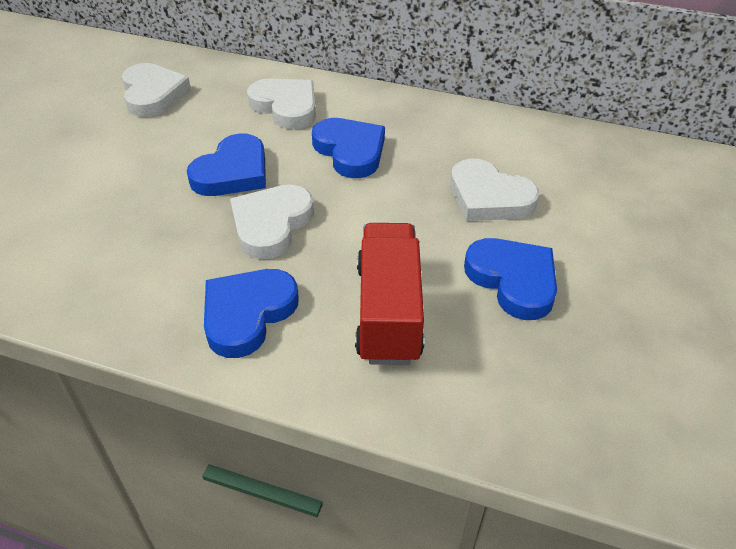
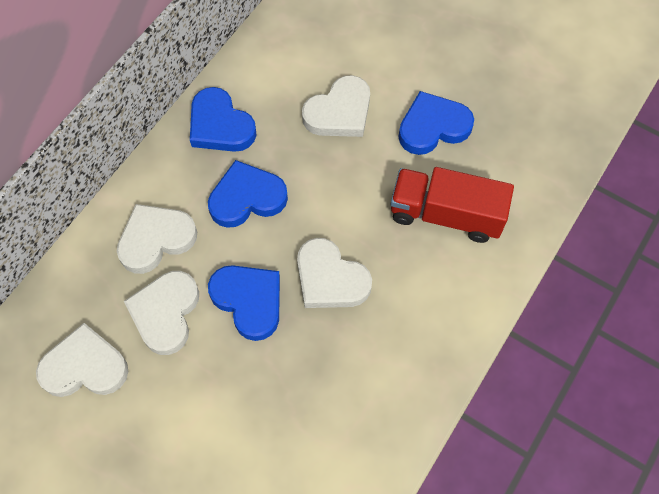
camera: 75 degrees left, 20 degrees up
(210, 126) = (165, 313): none -> white heart
(247, 314) = (428, 310): blue heart -> blue heart (220, 125)

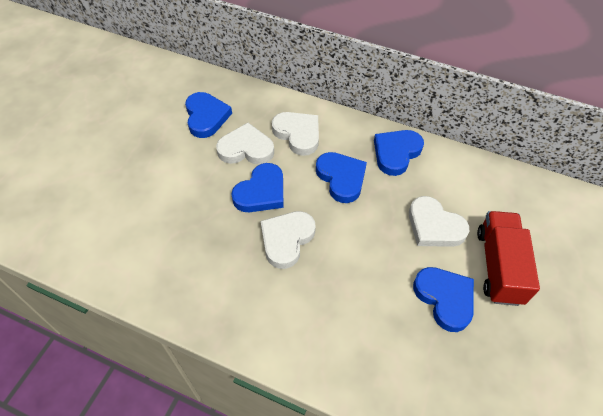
camera: 80 degrees right, 10 degrees down
(85, 367) = (206, 117): white heart -> blue heart
(446, 214) = (361, 318): red truck -> red truck (498, 266)

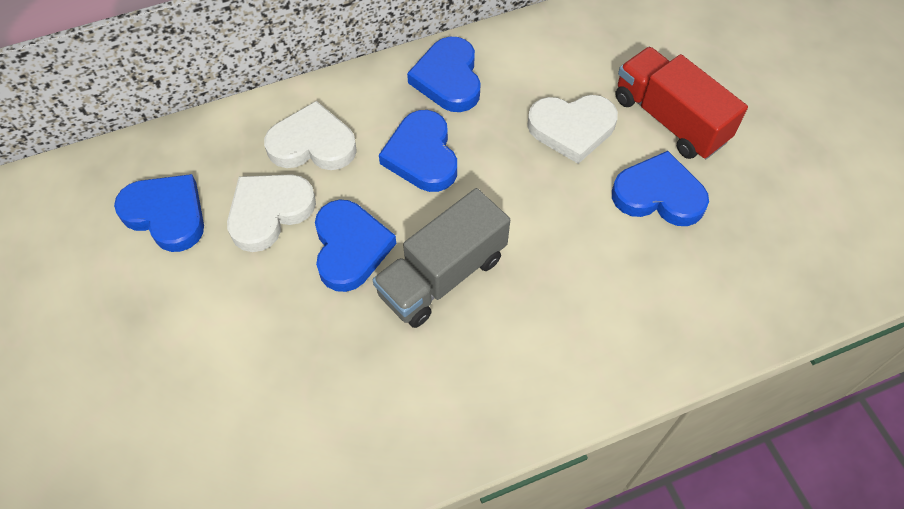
camera: 45 degrees left, 5 degrees up
(286, 239) = (442, 275): white heart -> grey truck
(341, 178) = (422, 155): blue heart -> blue heart turned 120 degrees counterclockwise

